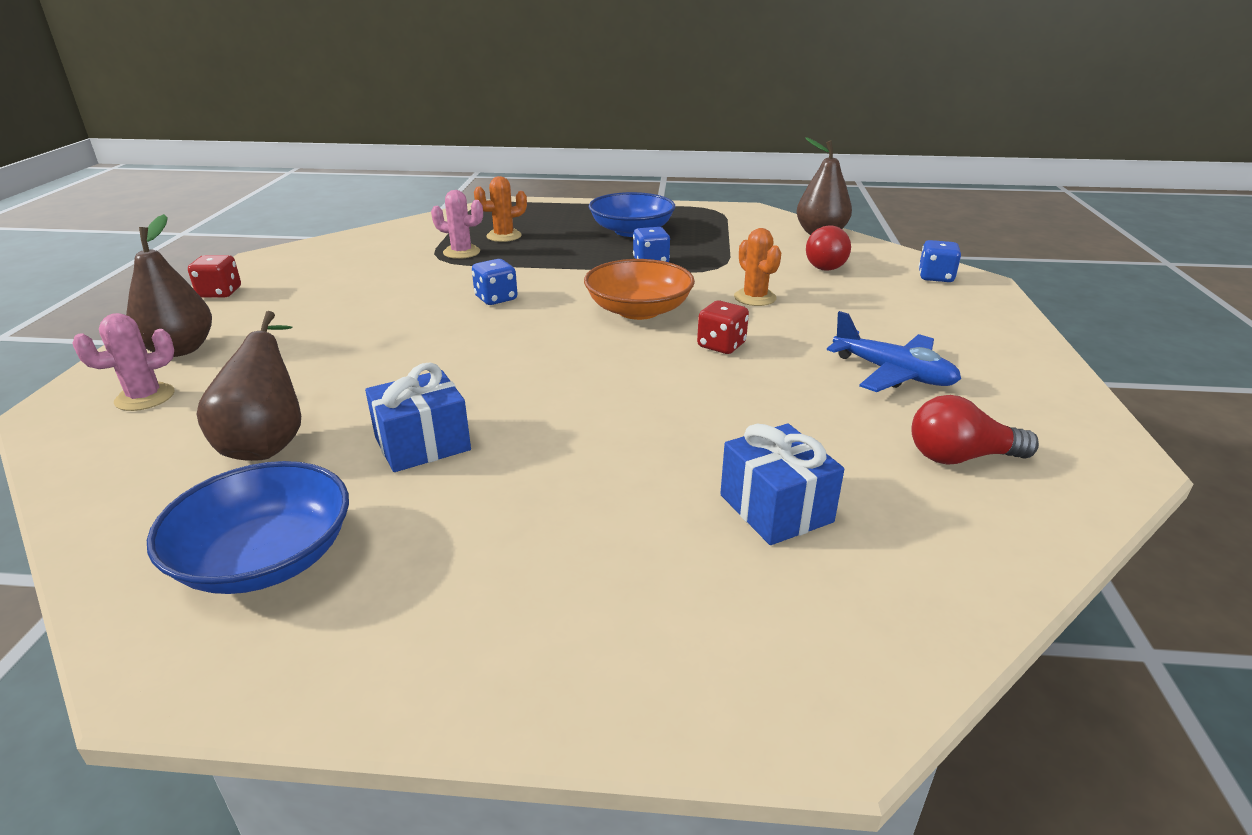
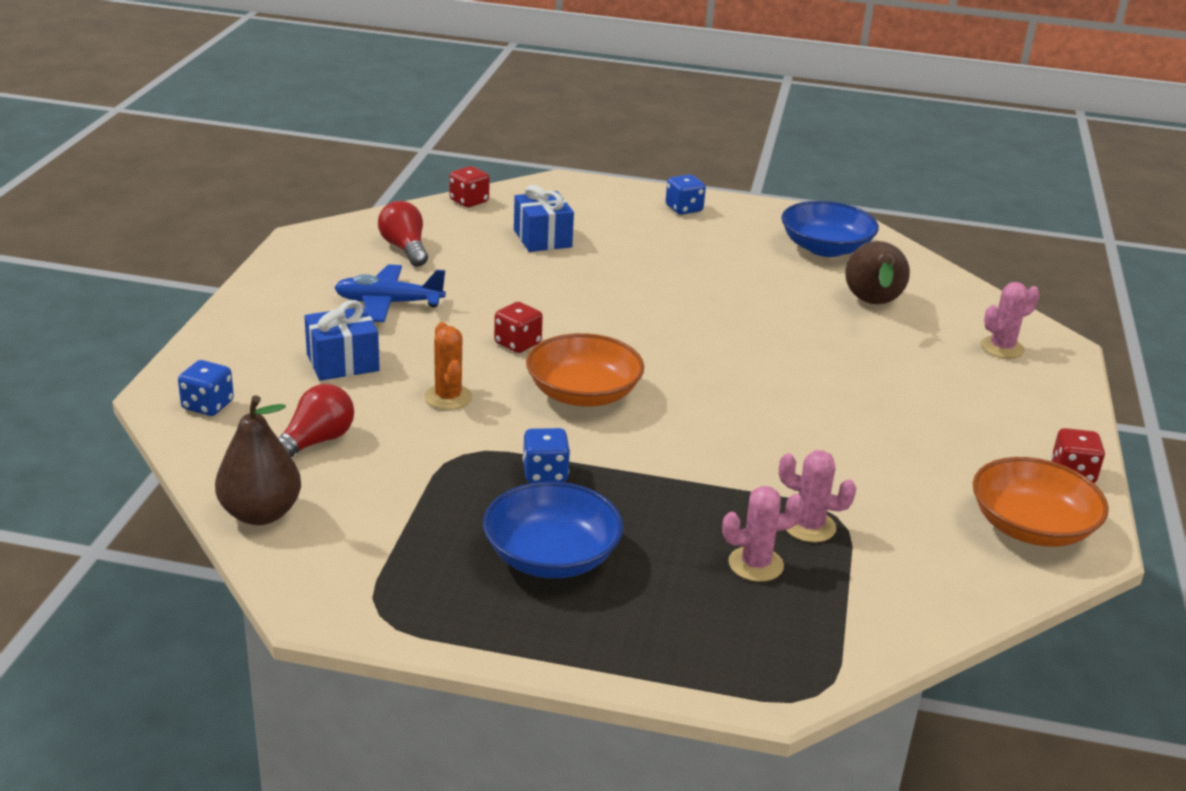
camera: 175 degrees left, 0 degrees up
(180, 349) = (1027, 393): brown pear -> none
(296, 262) = (1031, 527): none -> orange bowl
(422, 444) = (764, 292): blue gift -> blue gift (342, 362)
(496, 298) = (741, 428): blue dice -> blue dice (684, 209)
(504, 236) = (755, 564): orange cactus -> pink cactus
(893, 373) = (388, 303): blue plane -> blue plane turned 45 degrees counterclockwise
(960, 457) = (405, 249): red light bulb -> red light bulb turned 120 degrees counterclockwise
(971, 595) = (469, 201): none -> red dice

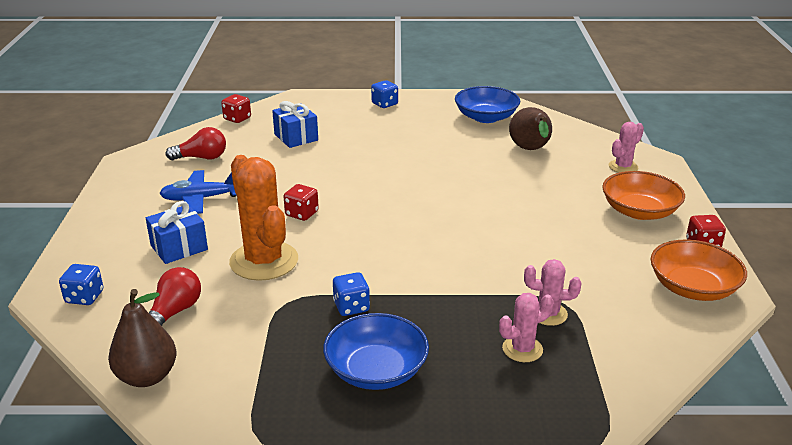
camera: 10 degrees left, 0 degrees up
(405, 249) = (201, 158): red light bulb -> red light bulb turned 120 degrees clockwise
(448, 397) = (264, 261): orange cactus -> orange cactus, size x1.95
(583, 393) = (359, 243): orange bowl -> orange bowl (639, 211)

